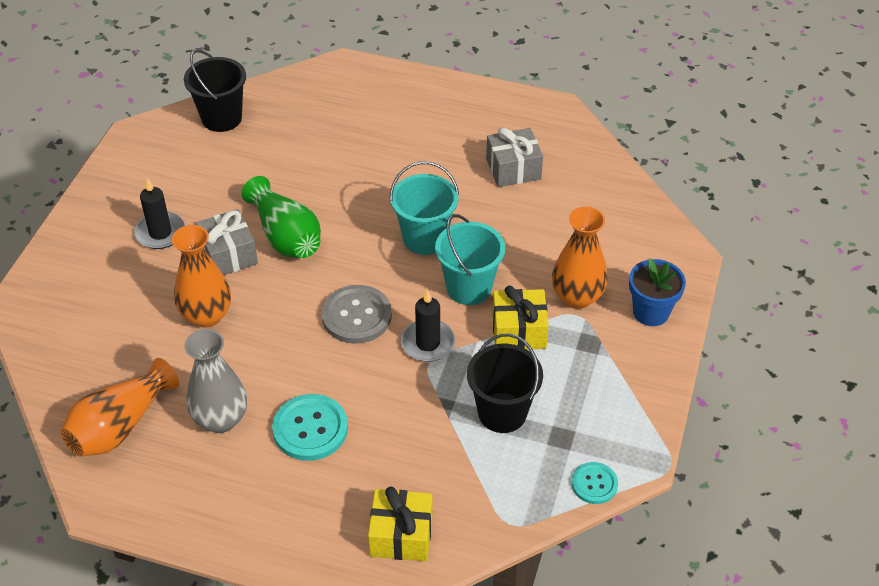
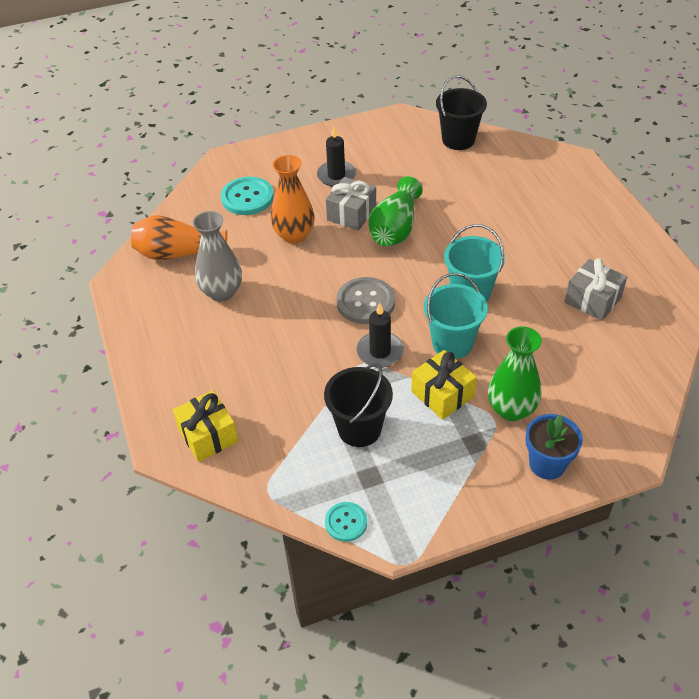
camera: 55 degrees right, 0 degrees up
(310, 429) = (252, 337): turquoise button -> turquoise button (247, 197)
(577, 297) = (511, 409): orange vase -> green vase

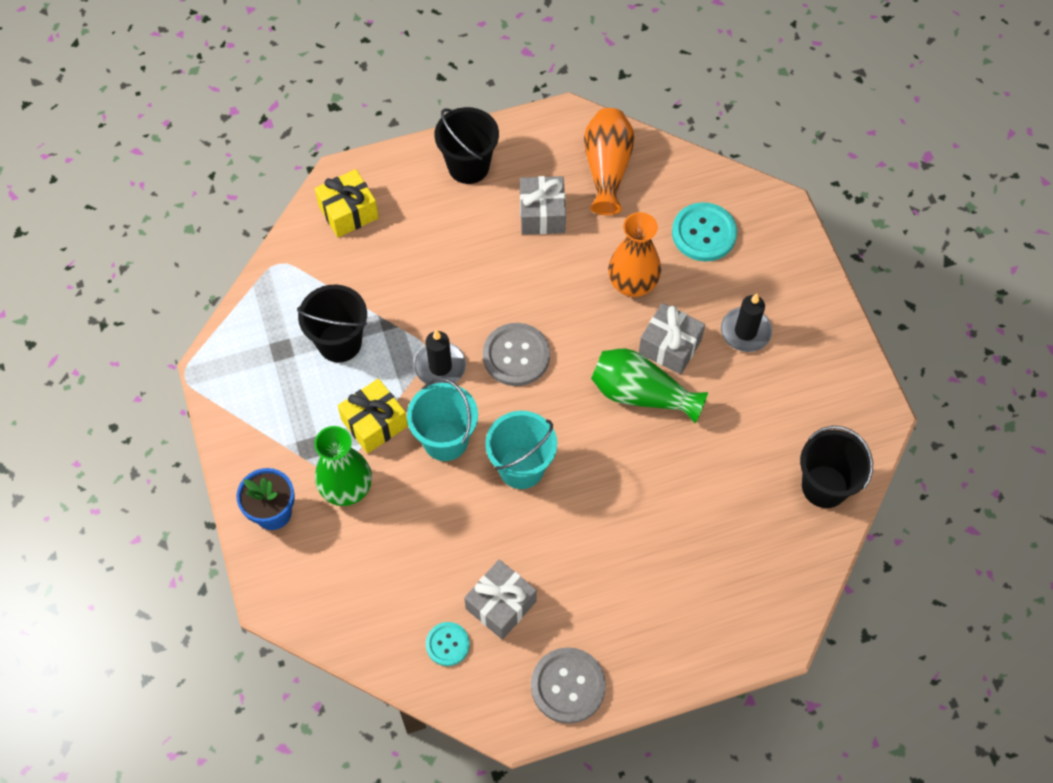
camera: 90 degrees right, 15 degrees up
(163, 345) = (468, 166): none -> black bucket
(222, 292) = (542, 214): grey vase -> grey gift
(346, 522) = (234, 327): turquoise button -> turquoise button (447, 644)
(645, 259) = (568, 686): none -> grey button

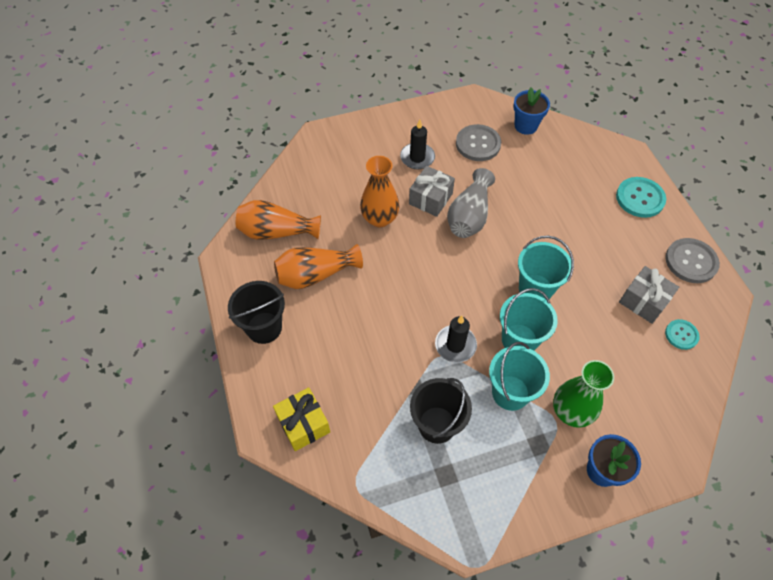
camera: 90 degrees left, 5 degrees down
(374, 423) = (510, 393): yellow gift -> turquoise bucket
(516, 356) = (443, 292): grey button -> grey button (478, 144)
(542, 214) = (315, 275): grey gift -> orange vase
(641, 394) = (469, 216): green vase -> grey vase
(704, 233) = (338, 176): turquoise button -> turquoise button (640, 198)
(824, 486) = (525, 126): black bucket -> blue flower pot

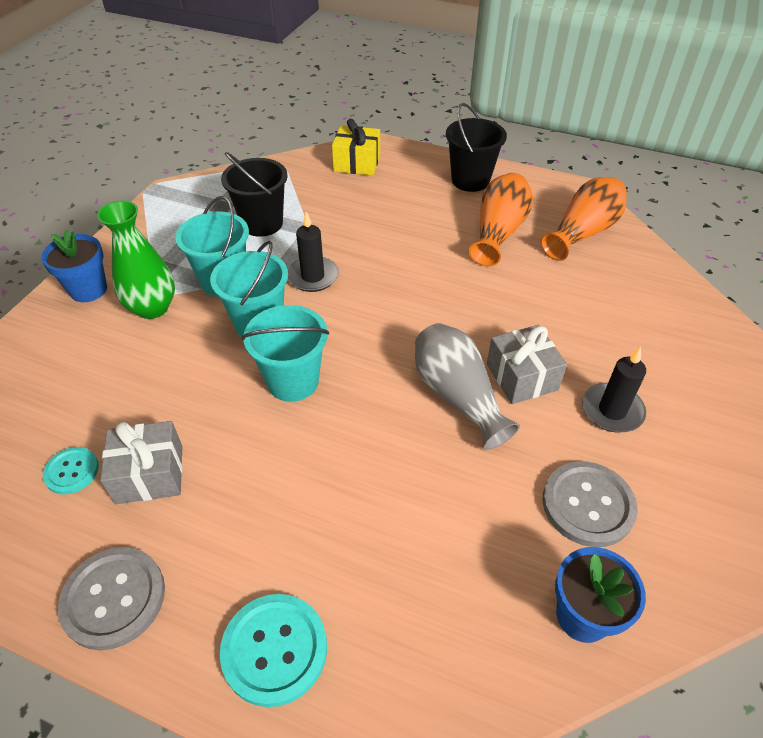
camera: 130 degrees right, 10 degrees down
(379, 218) = (531, 314): orange vase -> none

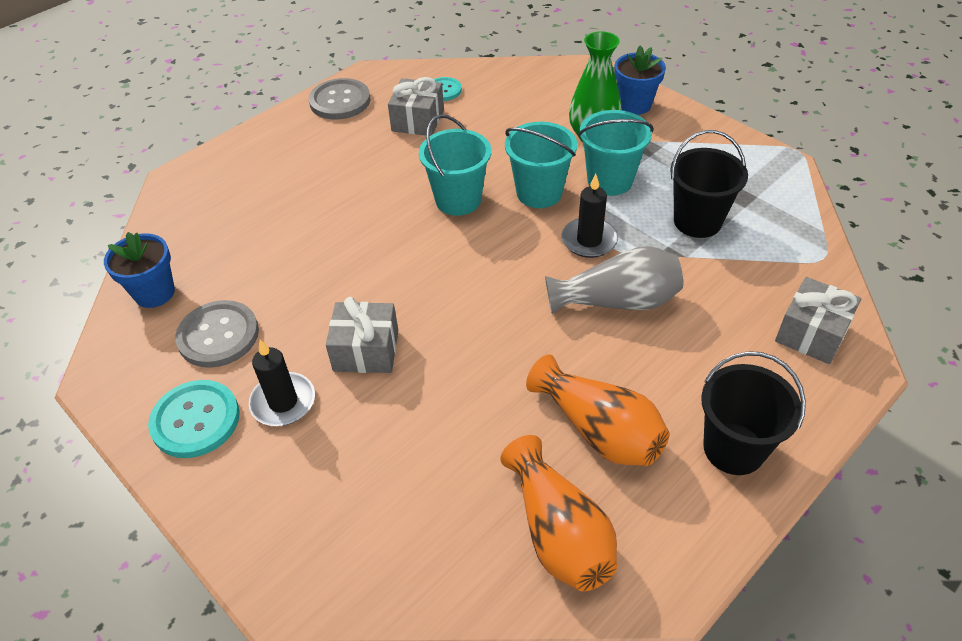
camera: 115 degrees right, 0 degrees up
(274, 649) = (259, 154): turquoise button -> turquoise button (195, 420)
(357, 163) = (811, 333): yellow gift -> grey gift
(457, 396) = (376, 295): grey vase -> grey vase (617, 301)

